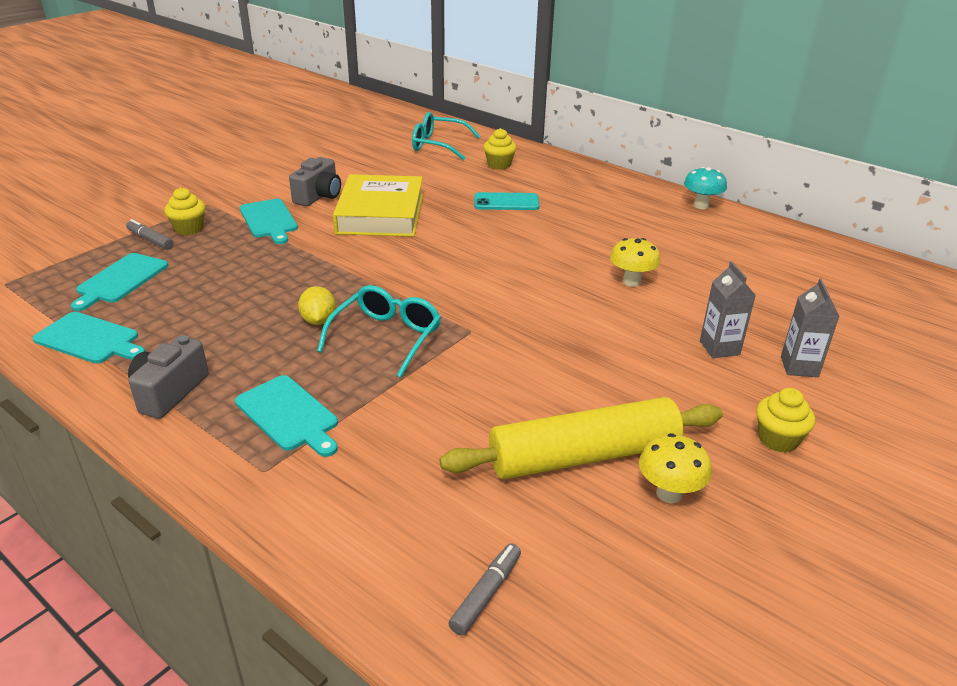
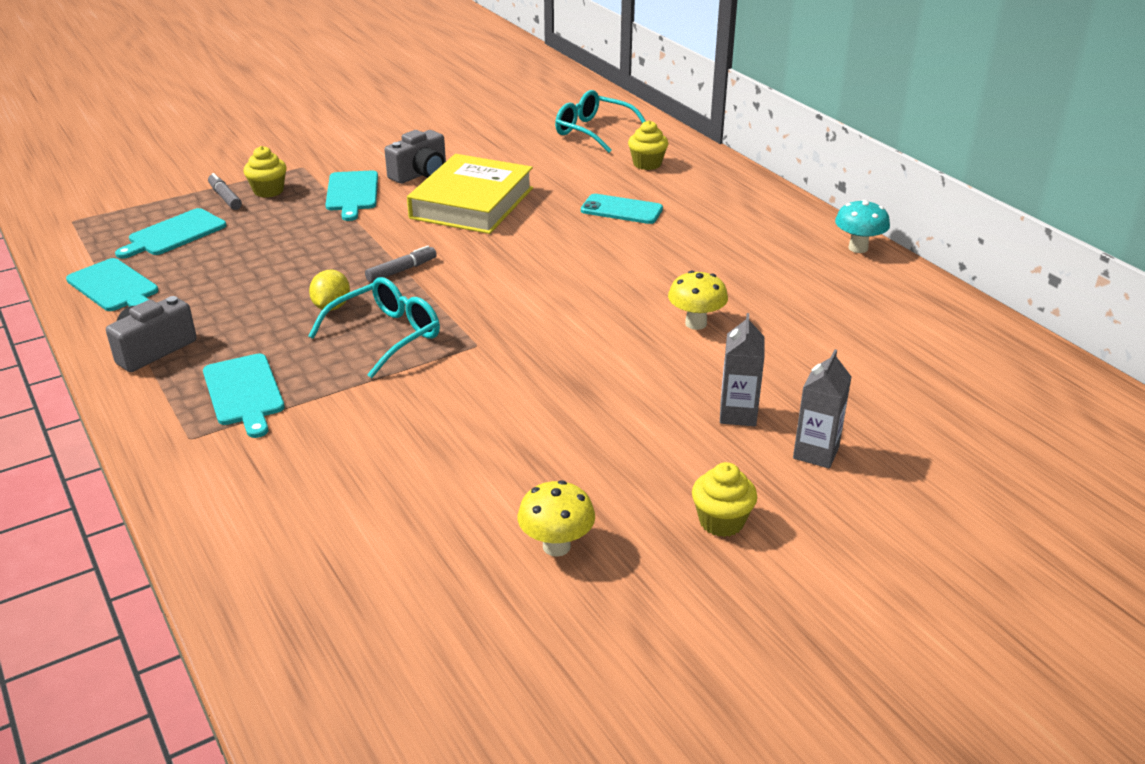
camera: 20 degrees right, 0 degrees up
(486, 594) = (311, 590): grey marker -> grey marker (401, 270)
(583, 455) = (498, 491): yellow rolling pin -> none

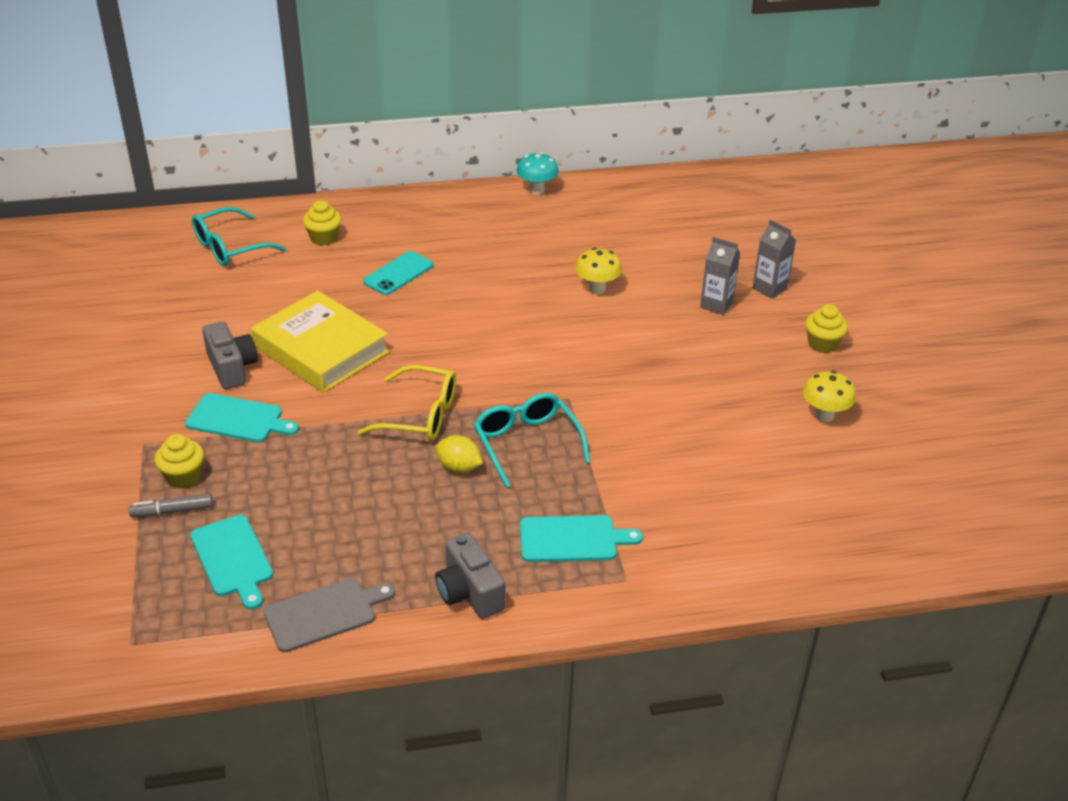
camera: 70 degrees left, 5 degrees up
(115, 287) = (324, 613): turquoise cutting board -> grey cutting board
(401, 270) = (421, 415): grey marker -> yellow glasses

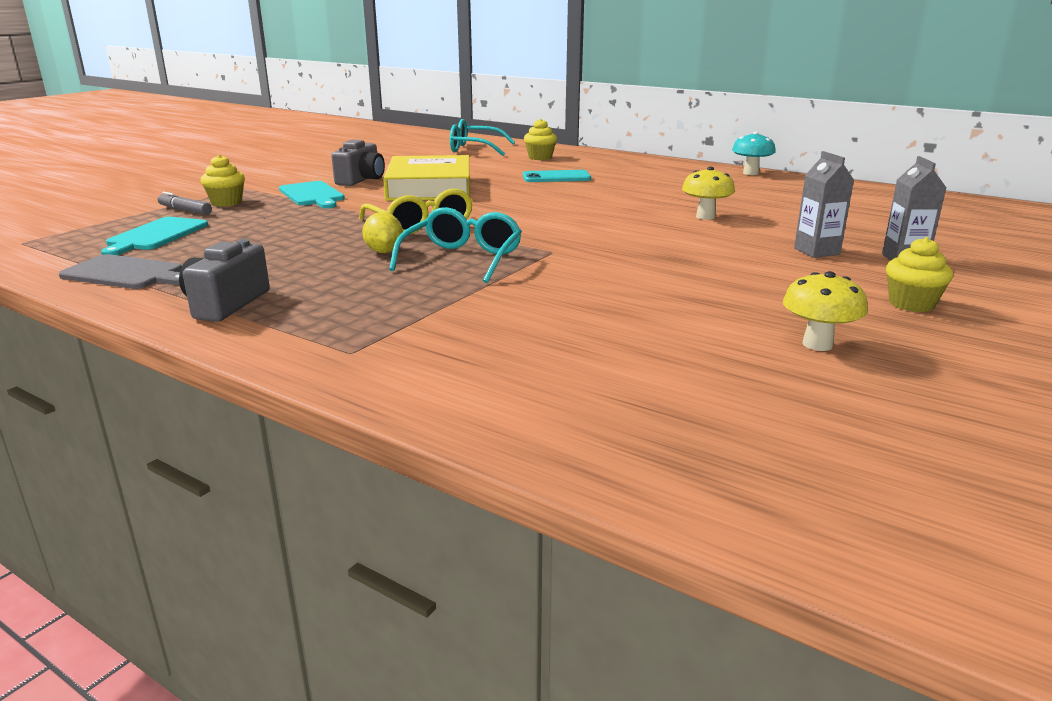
camera: 45 degrees right, 15 degrees down
(572, 539) = (369, 313): turquoise cutting board -> none

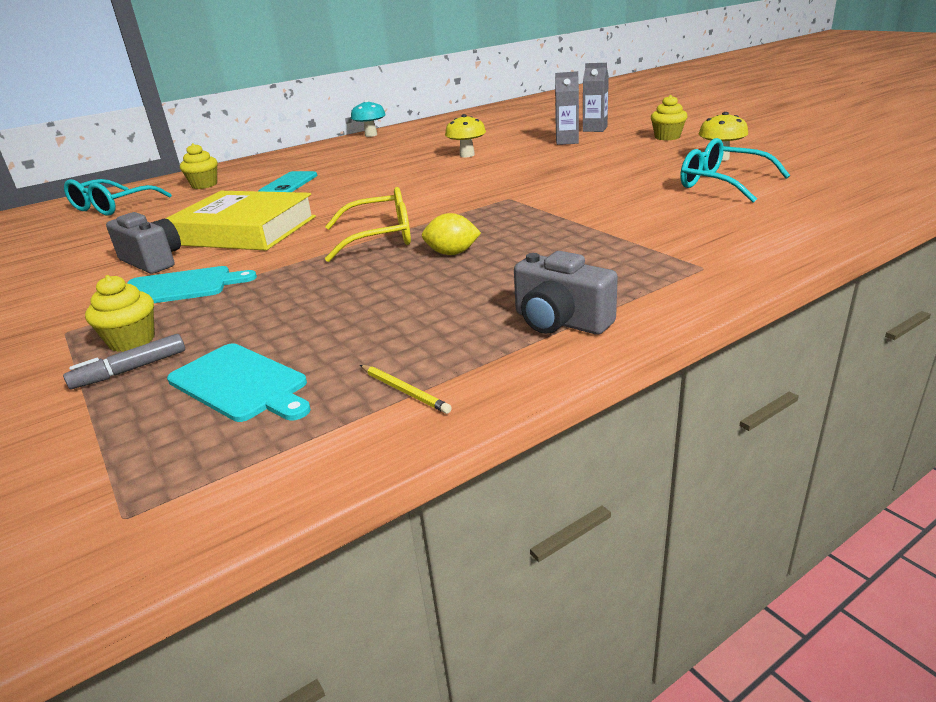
camera: 65 degrees left, 5 degrees up
(126, 273) = (404, 391): grey cutting board -> yellow pencil
(462, 259) = (501, 226): turquoise glasses -> turquoise glasses (721, 183)

